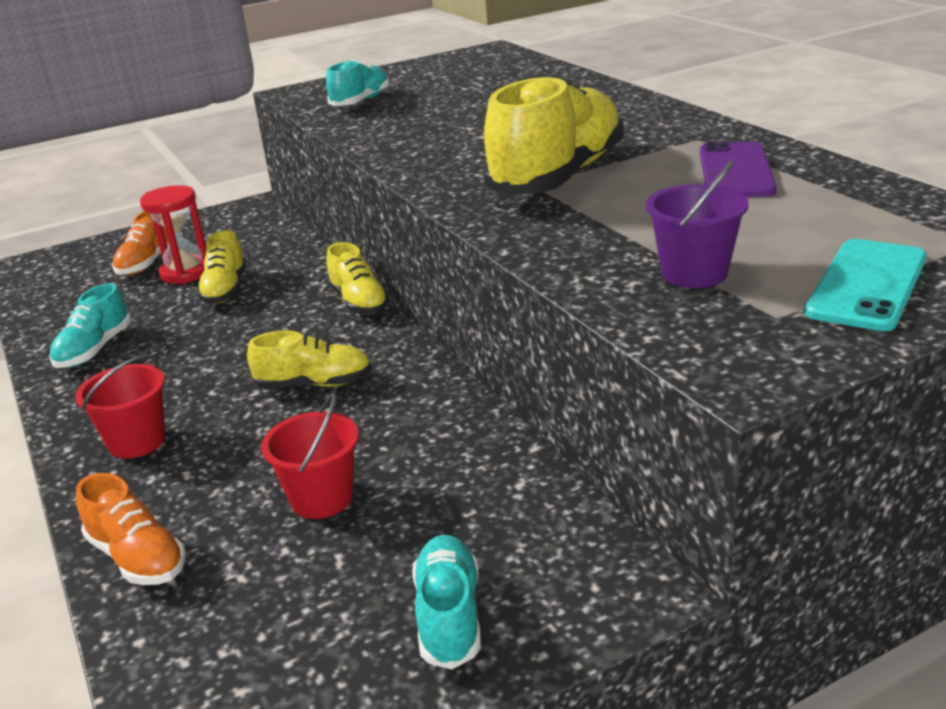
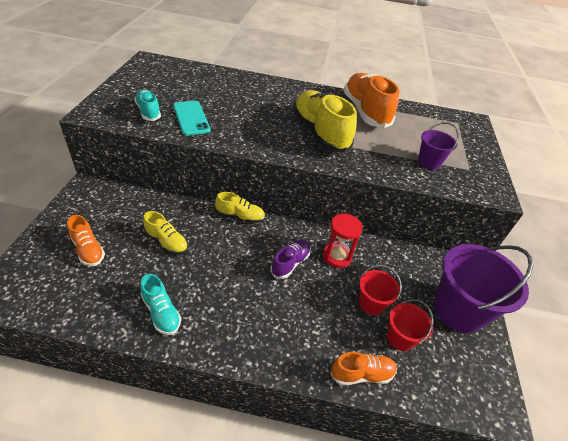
camera: 60 degrees left, 15 degrees up
(137, 442) = (272, 336): red bucket -> red bucket (400, 338)
(186, 272) = (125, 243): red hourglass -> red hourglass (336, 256)
(314, 384) = (290, 263): yellow shoe -> purple shoe
(449, 616) = (458, 310): turquoise shoe -> purple bucket
(736, 171) = (365, 111): purple phone -> orange shoe
(867, 285) = (465, 148): turquoise phone -> turquoise phone (191, 118)

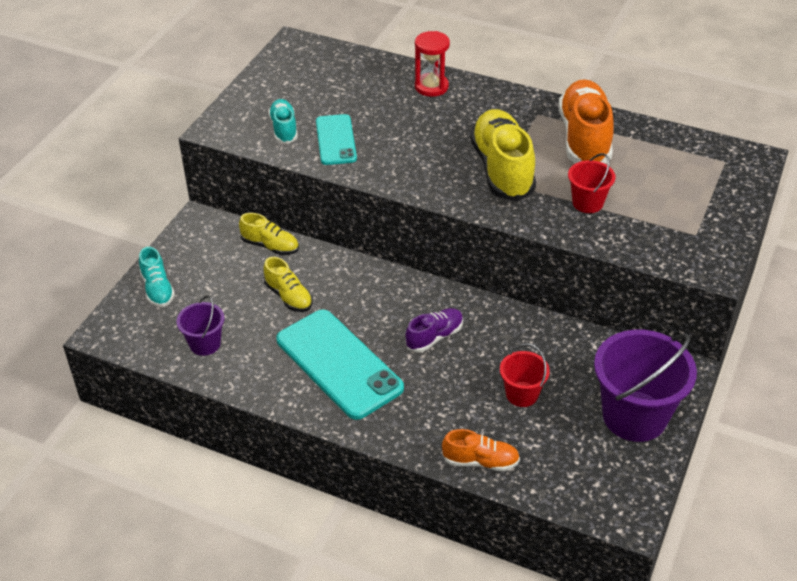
camera: 20 degrees right, 0 degrees up
(88, 250) = (199, 296): orange shoe -> none
(161, 312) = (272, 372): turquoise shoe -> turquoise shoe (157, 289)
(219, 297) = (338, 364): none -> turquoise phone
(240, 216) = (385, 274): yellow shoe -> yellow shoe (270, 246)
(336, 256) = (498, 336): red hourglass -> red hourglass (431, 87)
(400, 338) = (542, 434): red bucket -> red bucket (587, 203)
(429, 162) = (641, 220): purple bucket -> purple bucket (205, 344)

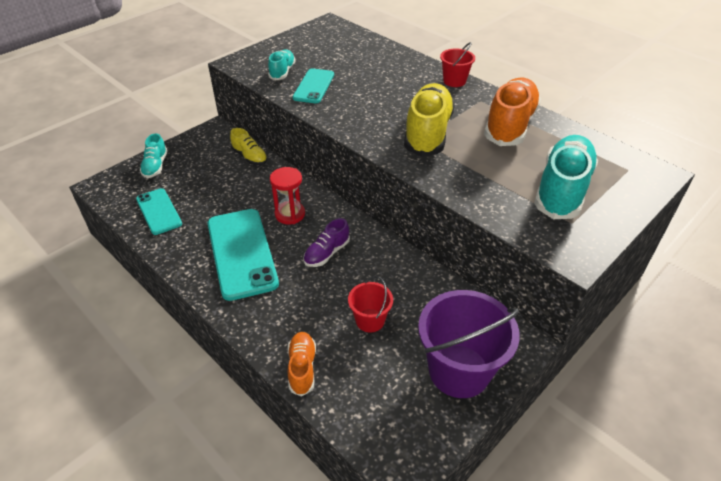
camera: 20 degrees right, 0 degrees up
(205, 344) = (159, 211): purple bucket -> turquoise phone
(289, 296) = (239, 194): yellow shoe -> none
(431, 87) = (408, 67): red hourglass -> red hourglass (290, 214)
(434, 337) = (326, 253): purple shoe -> purple shoe turned 150 degrees clockwise
(480, 461) = (302, 368): orange shoe -> orange shoe turned 120 degrees counterclockwise
(587, 203) = (485, 174): red bucket -> red bucket (454, 81)
(671, 201) = (562, 190): none -> turquoise shoe

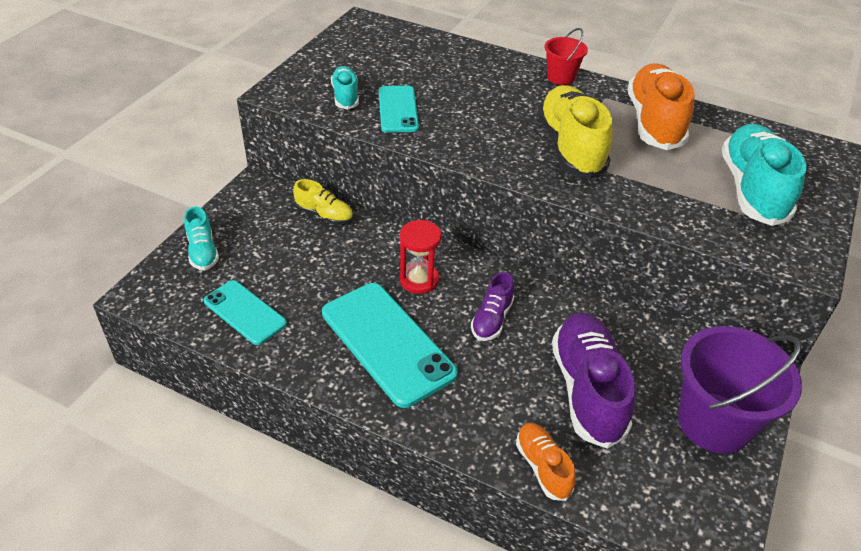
camera: 20 degrees left, 0 degrees up
(370, 320) = (587, 389): red bucket -> purple shoe

